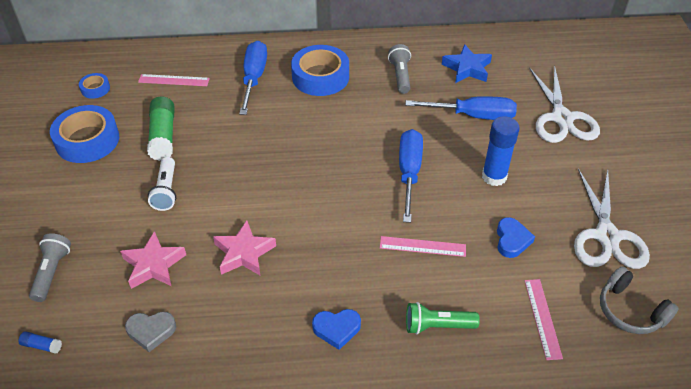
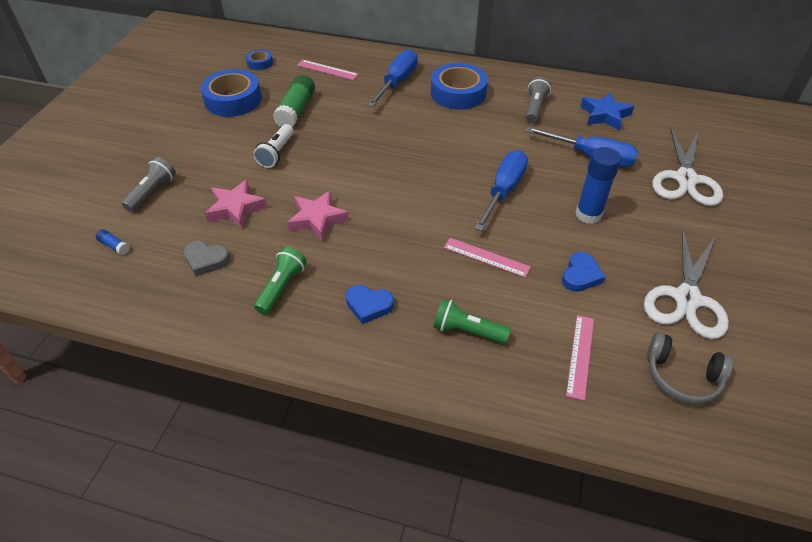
camera: 20 degrees right, 0 degrees up
(243, 336) = (282, 287): none -> green flashlight
(630, 310) = (682, 377): grey headphones -> grey headphones turned 45 degrees counterclockwise

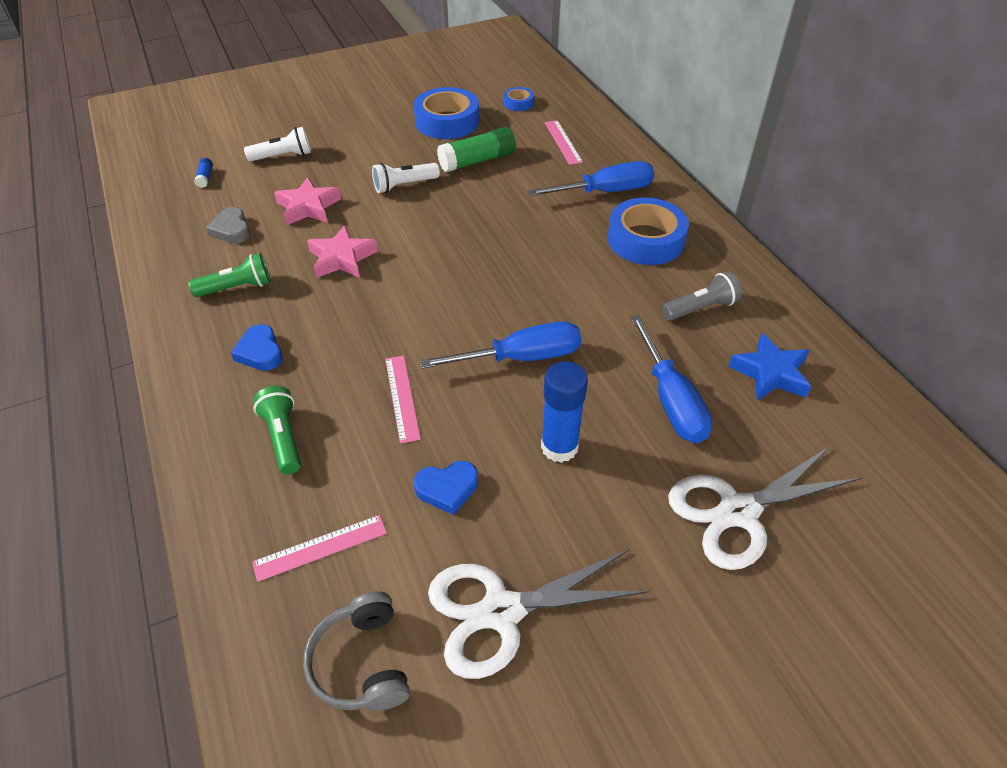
camera: 50 degrees right, 0 degrees up
(152, 192) = (283, 156): grey flashlight -> white flashlight

